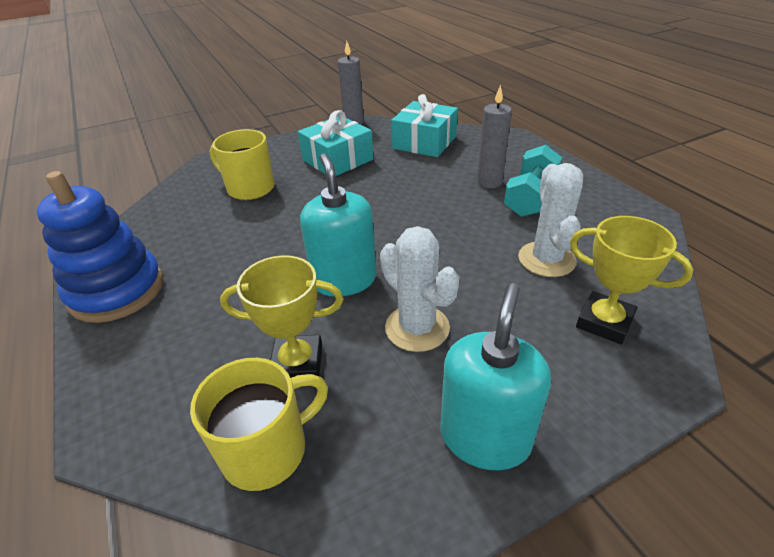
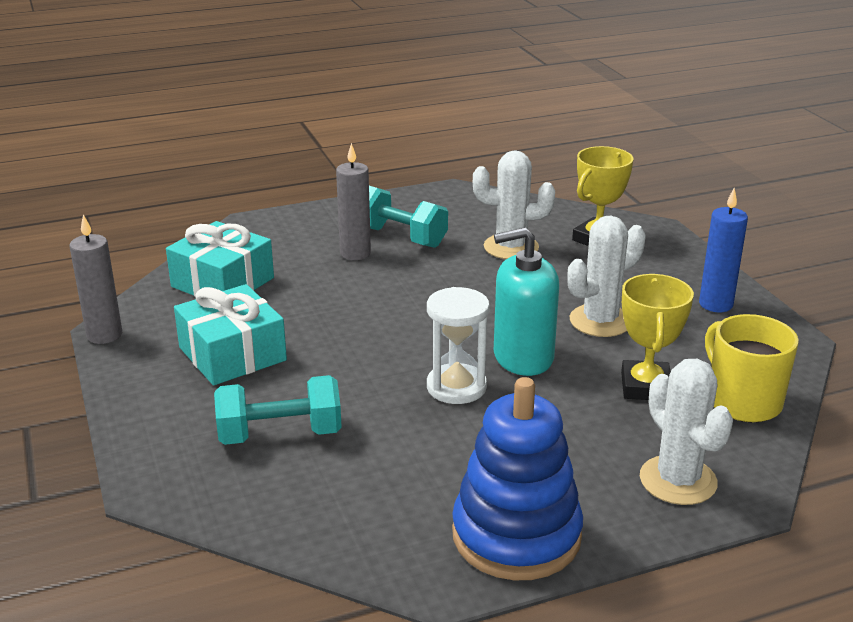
camera: 85 degrees left, 10 degrees down
(147, 385) = (678, 480): none -> white cactus
(249, 188) = (280, 434): yellow mug -> turquoise dumbbell
(299, 249) = (456, 387): none -> white hourglass
(485, 437) = (715, 304): turquoise soap dispenser -> blue candle

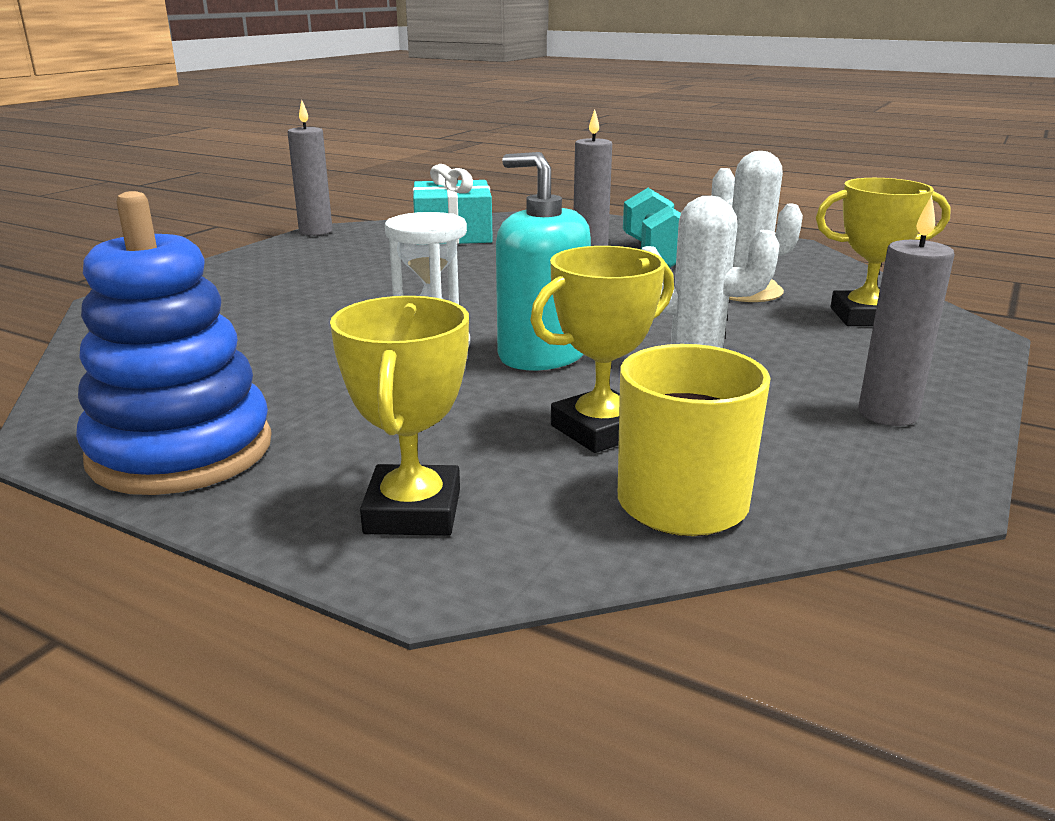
camera: 50 degrees right, 5 degrees down
(232, 354) = (350, 265): turquoise gift -> none
(280, 434) = (248, 312): turquoise dumbbell -> none
(678, 480) = (413, 511): white cactus -> yellow trophy
(715, 304) = (887, 414): blue candle -> grey candle

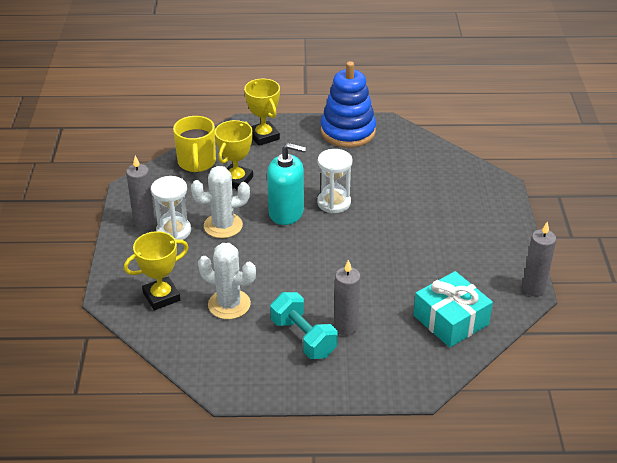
camera: 150 degrees right, 15 degrees up
(814, 383) = (173, 231): none -> white hourglass

